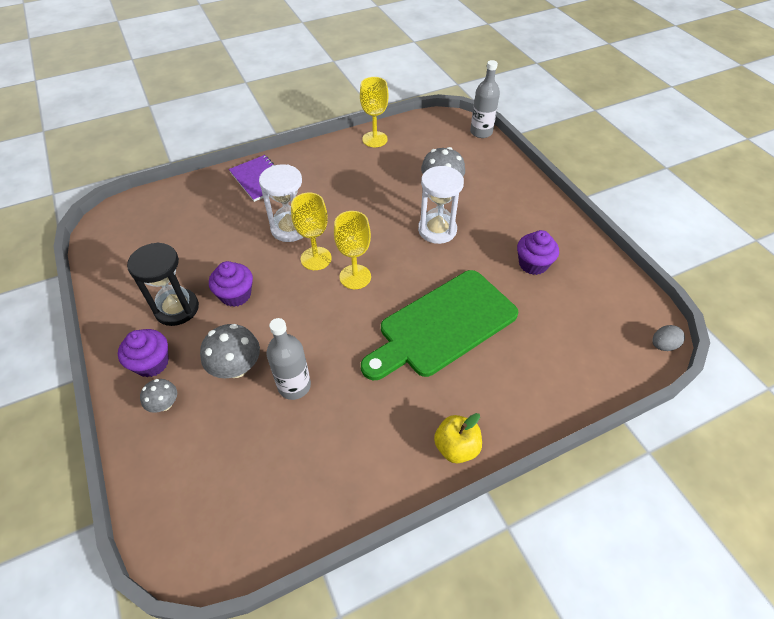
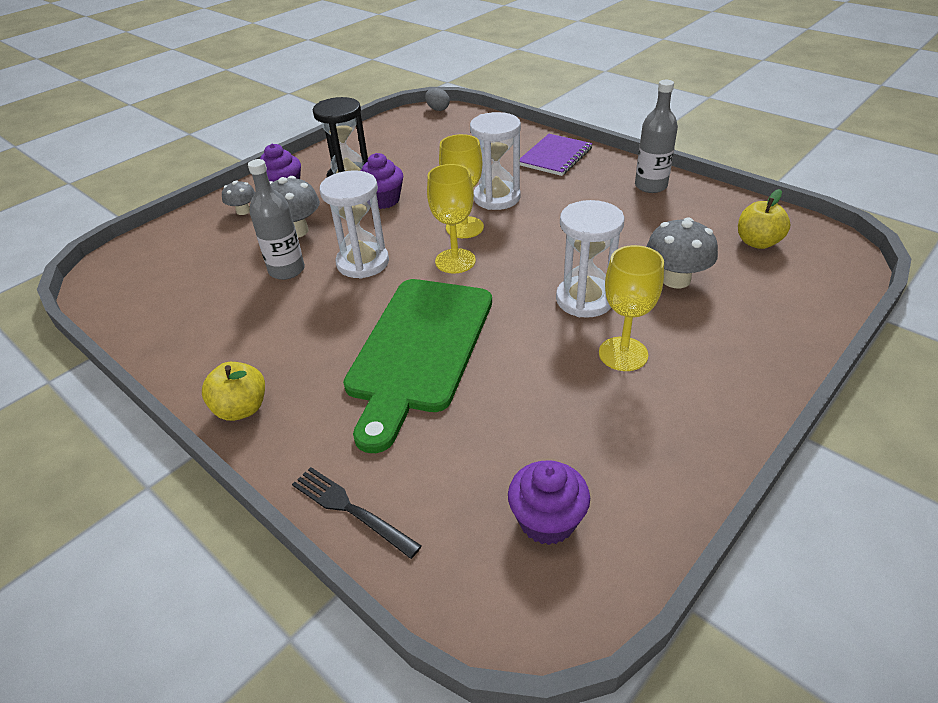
camera: 70 degrees right, 10 degrees down
(319, 331) = (363, 263): none -> white hourglass
(375, 139) = (710, 201): yellow goblet -> yellow goblet (623, 354)
(427, 142) = (757, 242): none -> yellow apple
(443, 325) = (419, 349): green cutting board -> green cutting board turned 105 degrees counterclockwise
(481, 132) = (846, 283): grey bottle -> grey bottle (650, 186)
(533, 264) = (592, 410): purple cupcake -> purple cupcake (547, 520)
(571, 399) = (350, 509): none -> black fork
(662, 345) = (517, 627): grey egg -> grey egg (438, 109)

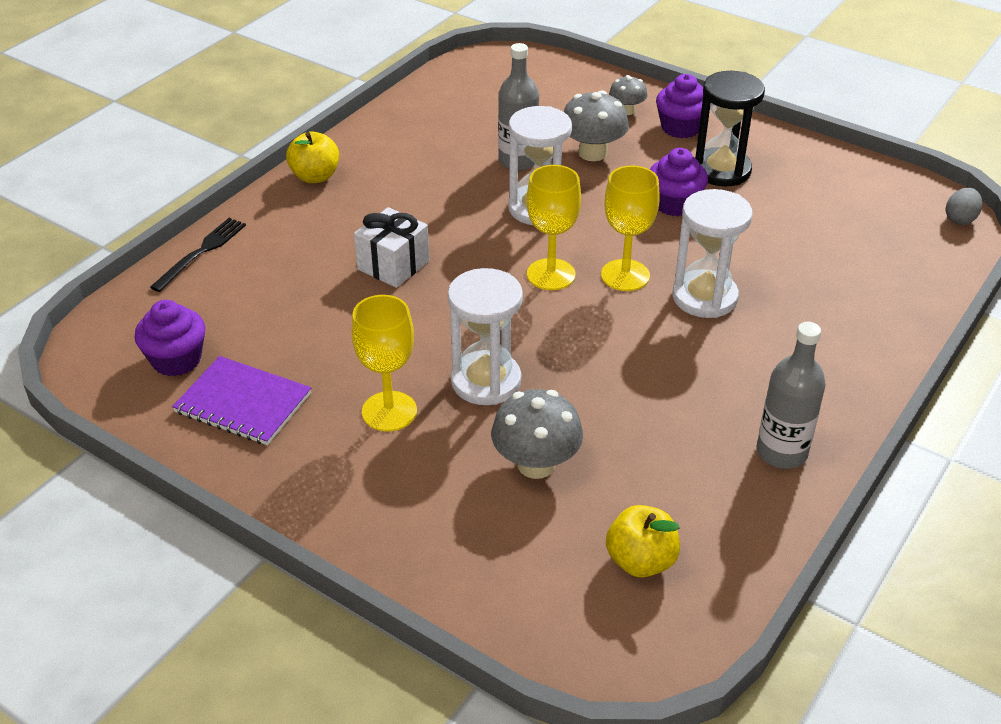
camera: 80 degrees right, 0 degrees up
(419, 349) = (393, 265): green cutting board -> white gift
(555, 157) = (844, 348): purple notebook -> purple notebook (243, 403)

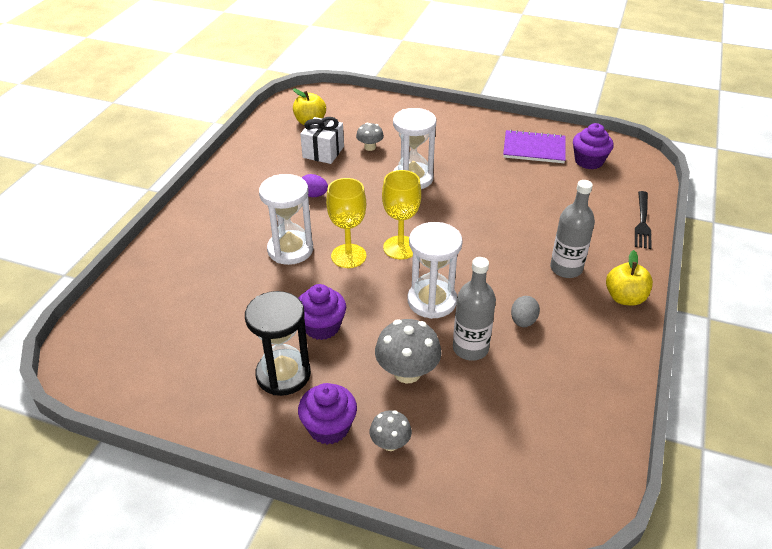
camera: 165 degrees right, 0 degrees up
(389, 411) = (456, 157): yellow goblet -> none
(393, 265) = (510, 235): white gift -> white gift (323, 152)
(536, 464) = (370, 147): grey mushroom -> grey mushroom, size x0.59
(659, 379) = (313, 195): none -> purple egg
(781, 452) = (243, 171): grey bottle -> grey bottle (566, 268)
(960, 219) = (73, 358): grey egg -> grey egg (523, 321)

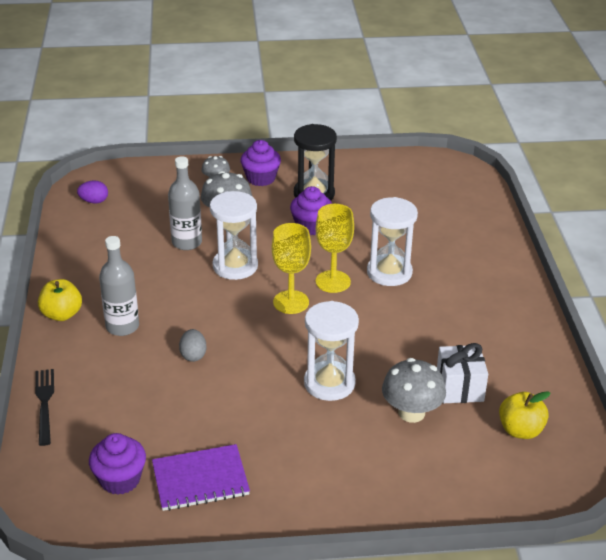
camera: 155 degrees right, 5 degrees down
(313, 195) = (418, 330): purple egg -> purple egg (94, 201)
(370, 147) = (411, 413): grey mushroom -> grey mushroom, size x1.70
(523, 321) = (150, 271): grey egg -> grey egg (193, 355)

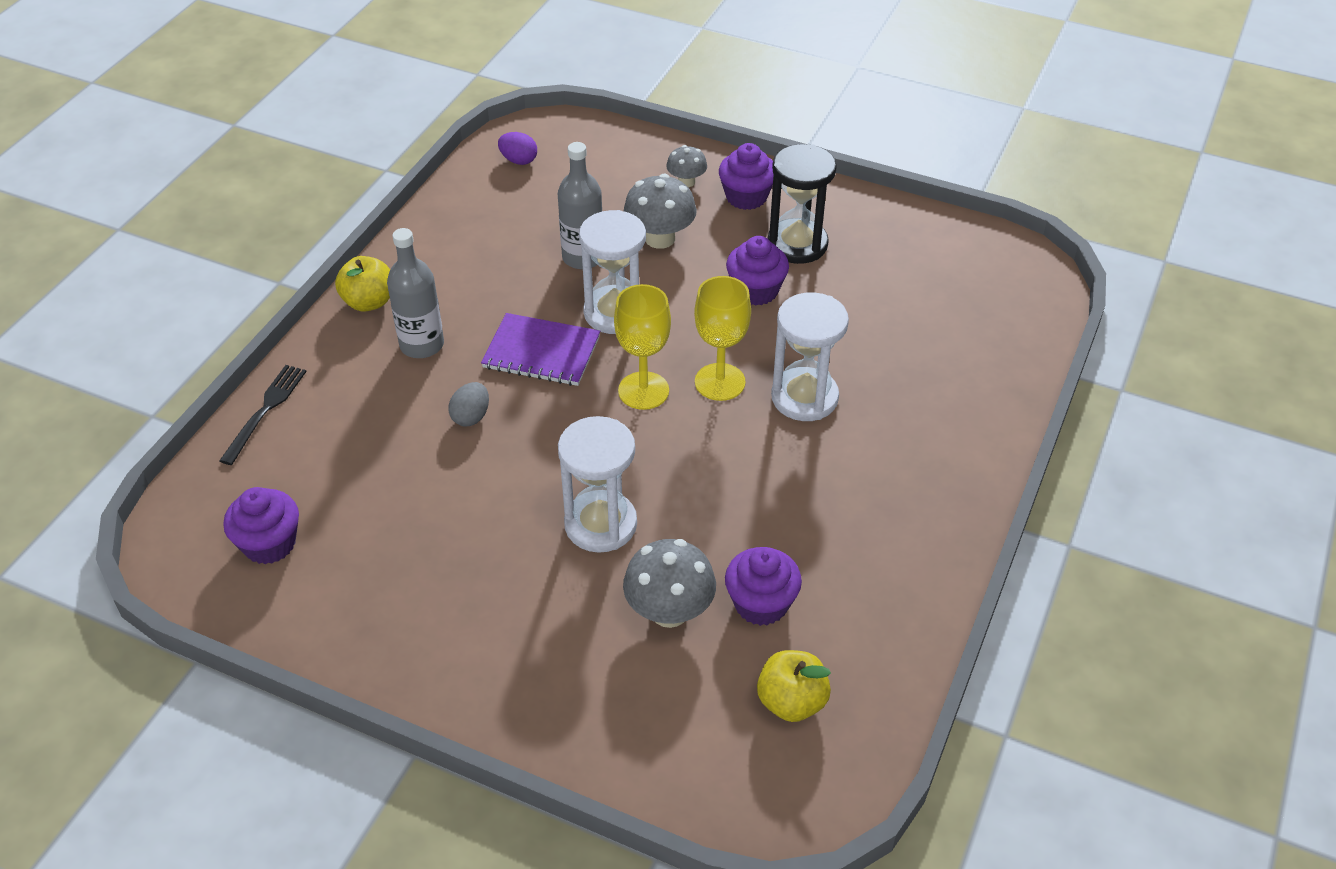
camera: 30 degrees right, 10 degrees up
(200, 479) = (353, 585): purple notebook -> purple notebook (541, 352)
(459, 387) = (761, 604): white gift -> purple cupcake

